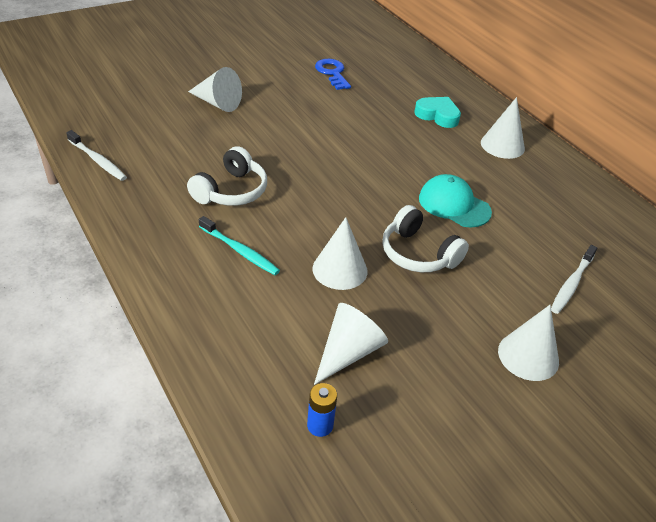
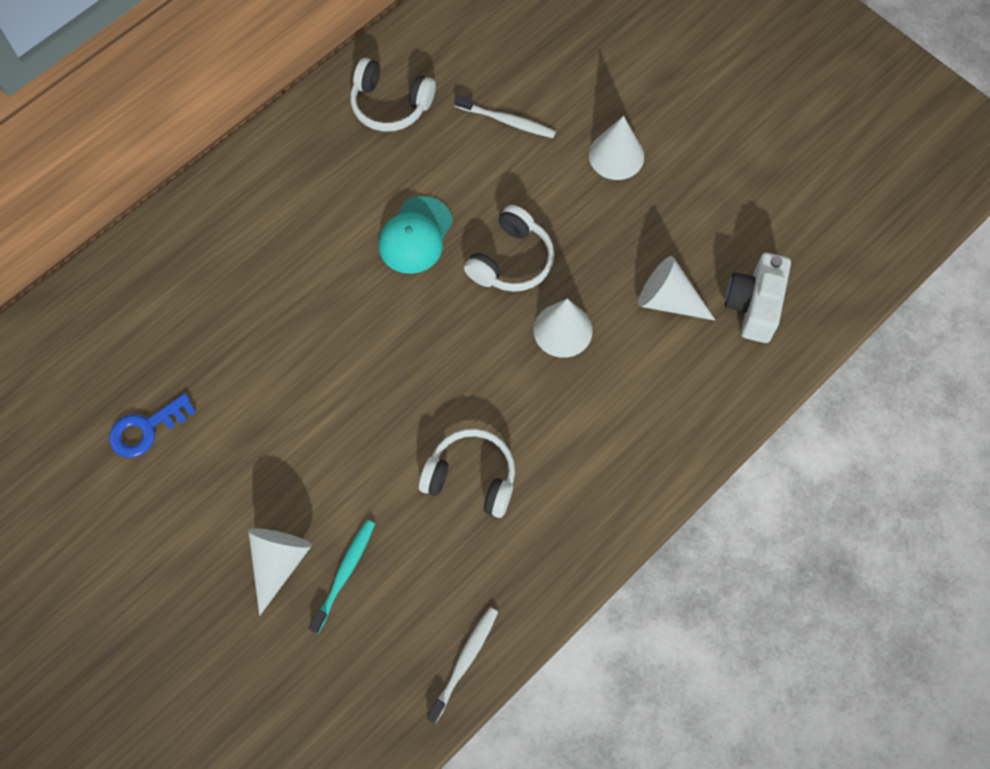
camera: 100 degrees left, 25 degrees up
(239, 251) = (570, 435): turquoise toothbrush -> turquoise toothbrush (344, 574)
(320, 425) = (754, 306): blue battery -> white camera
(437, 115) = (225, 274): turquoise heart -> none
(502, 145) = (275, 194): white cone -> none
(588, 216) = (390, 105): none -> white headphones

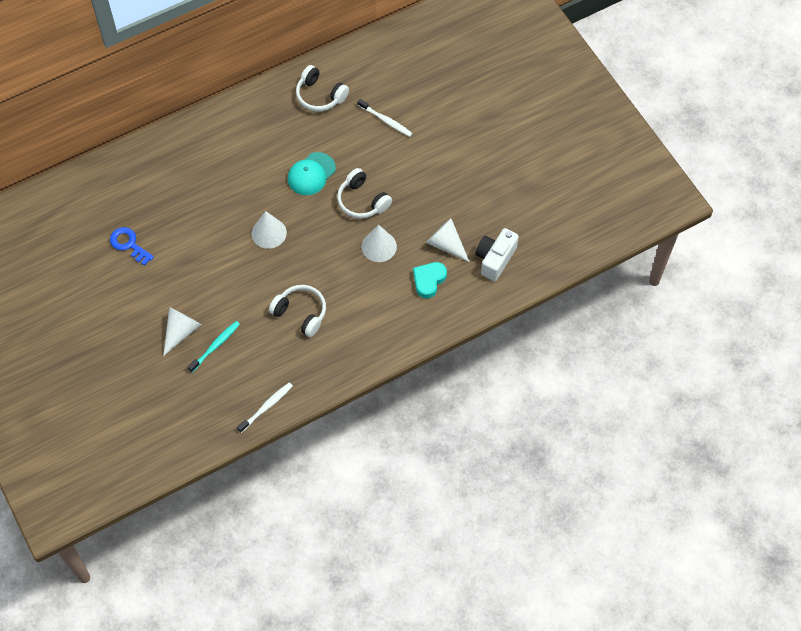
camera: 15 degrees right, 5 degrees down
(146, 429) = (129, 244): blue key -> blue key turned 60 degrees clockwise
(511, 260) = (362, 201): white headphones -> white headphones turned 90 degrees clockwise
(616, 155) = (444, 155): white cone -> white cone (269, 233)
(662, 368) = (429, 280): none -> turquoise heart

